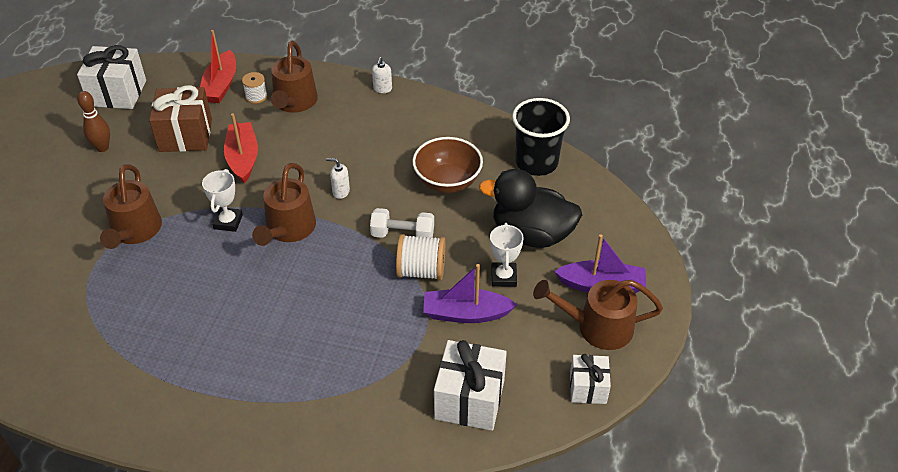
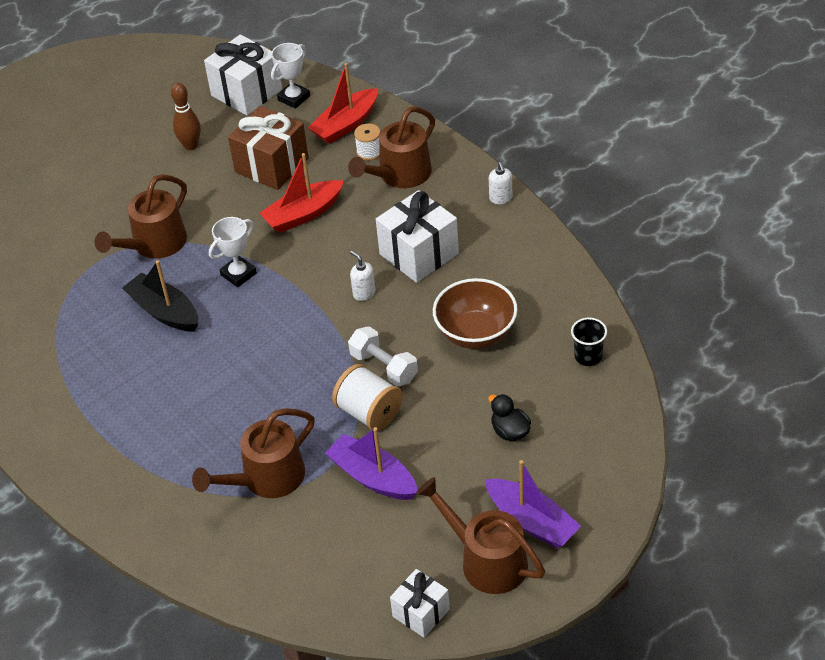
camera: 40 degrees right, 0 degrees up
(189, 276) = (164, 312): none -> black boat
(243, 158) = (303, 214): red boat -> red boat turned 150 degrees counterclockwise
(288, 229) = (284, 308): brown watering can -> brown watering can (266, 479)
(382, 89) = (501, 198): white soap dispenser -> white soap dispenser turned 60 degrees counterclockwise
(469, 399) = (303, 560): white gift -> white gift (419, 254)
(503, 277) = (441, 461): white trophy -> white trophy (294, 98)
(531, 234) = (510, 431): black duck -> black duck, size x0.44
(536, 162) = (588, 356): black cup -> black cup, size x0.51

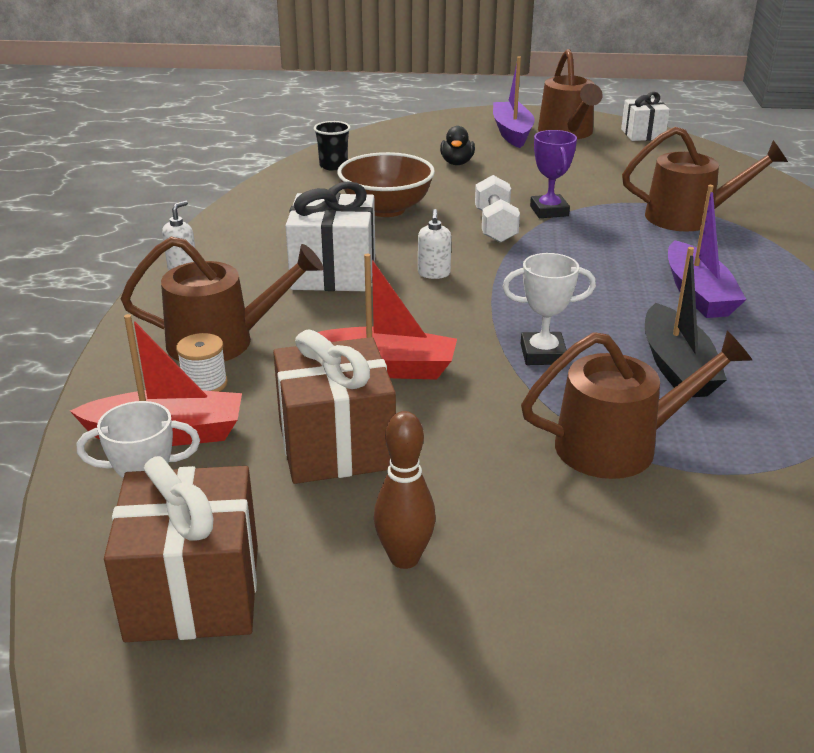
camera: 140 degrees left, 15 degrees down
(246, 92) = (193, 592): white gift -> brown gift
(369, 412) = (549, 211): white spool -> purple trophy
(373, 477) = (595, 185): purple boat -> purple boat (698, 294)

